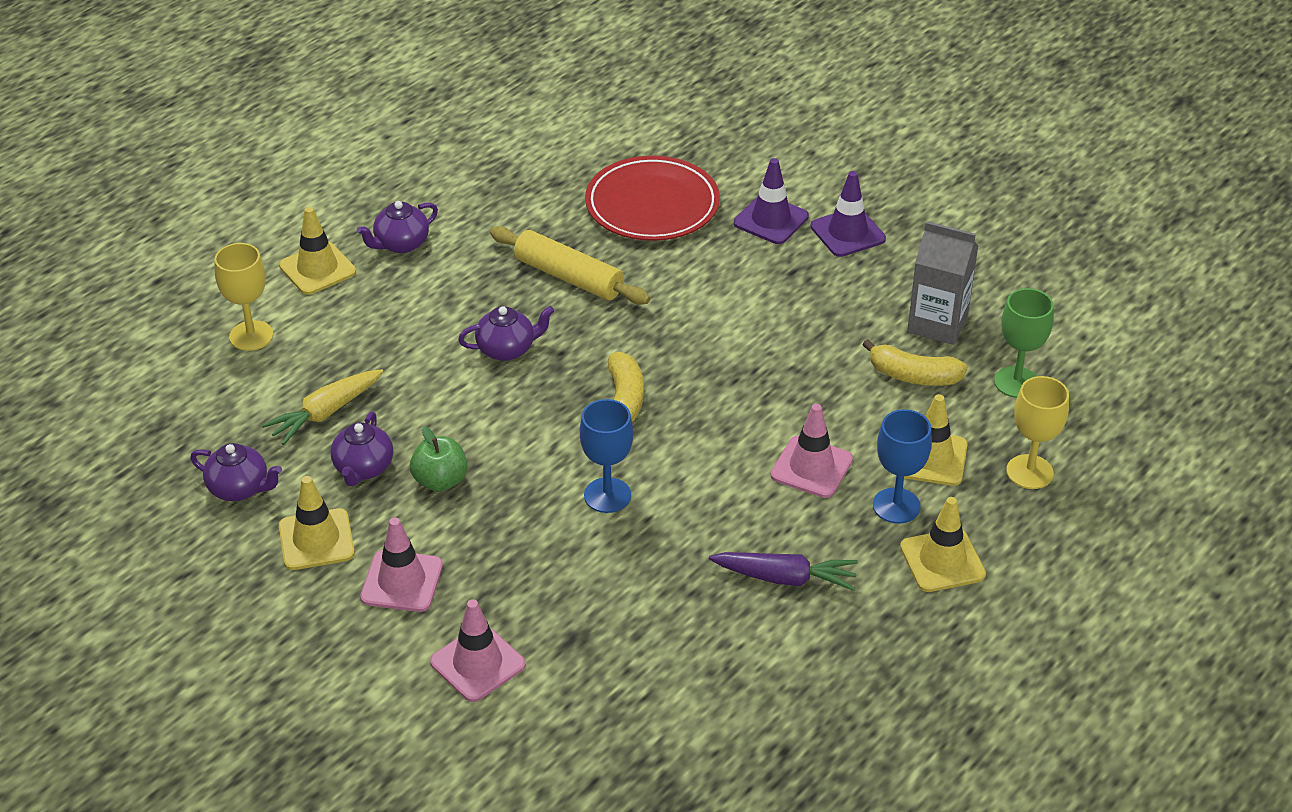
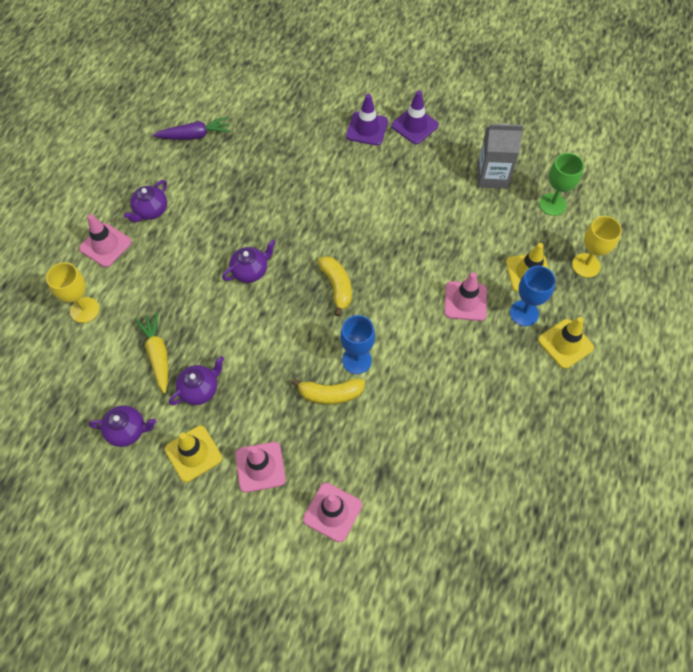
camera: 20 degrees left, 20 degrees up
(317, 269) = (105, 245): yellow traffic cone -> pink traffic cone
(325, 413) = (158, 354): yellow carrot -> yellow carrot turned 135 degrees clockwise
(363, 469) = (200, 389): purple teapot -> purple teapot turned 120 degrees counterclockwise
(440, 481) = (252, 383): green apple -> none
(568, 277) = (265, 205): yellow rolling pin -> none
(652, 205) = (292, 137): red plate -> none
(785, 578) = (484, 386): purple carrot -> purple carrot (195, 135)
(913, 376) = (494, 217): yellow banana -> yellow banana (330, 394)

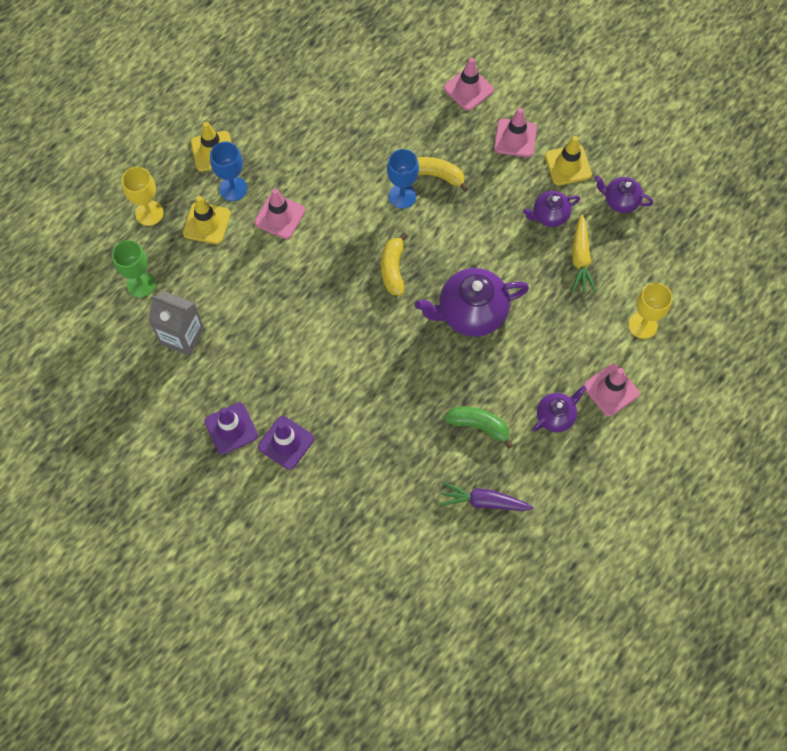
camera: 160 degrees left, 5 degrees up
(215, 185) = (479, 426): none -> green banana
(250, 271) = (471, 313): purple teapot -> purple teapot, size x1.80

